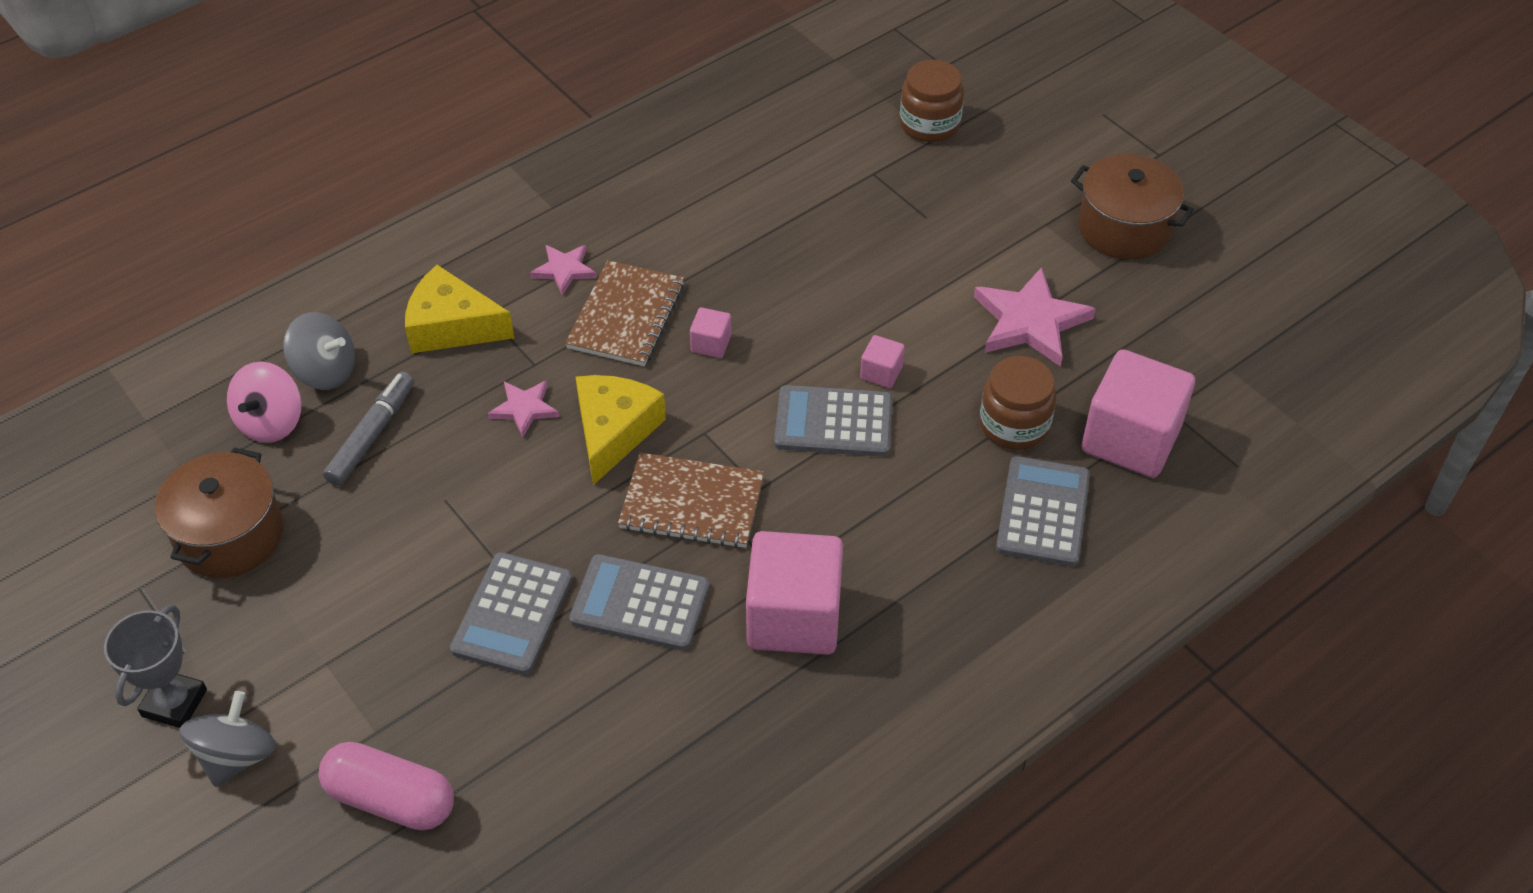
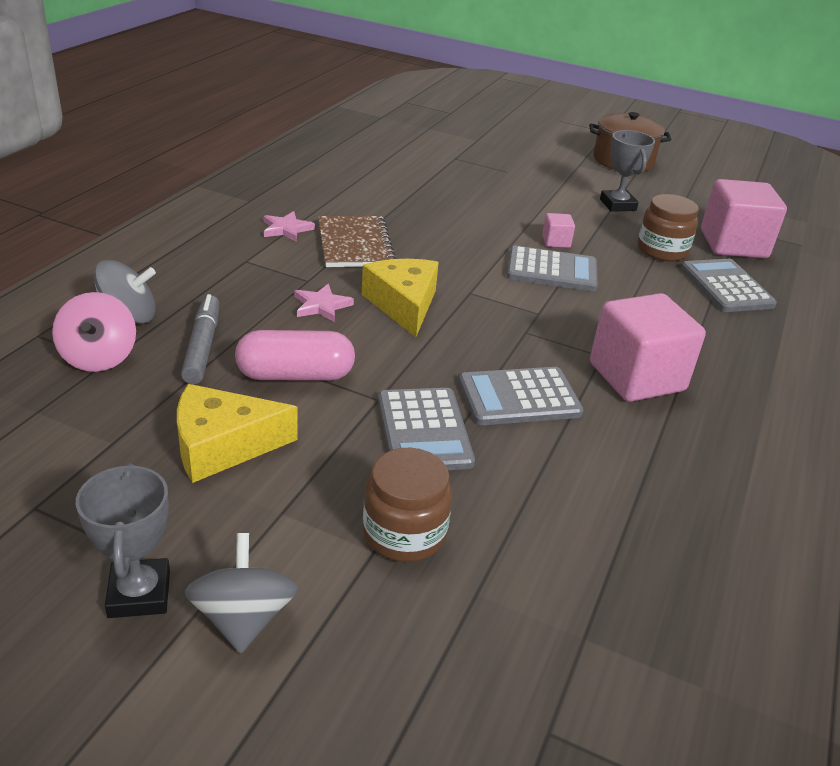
camera: 30 degrees left, 15 degrees down
(230, 535) = (111, 443): brown pot -> none
(391, 799) = (432, 600): pink capsule -> pink capsule (295, 375)
(452, 326) = (221, 272): yellow cheese -> yellow cheese (222, 446)
(692, 503) = (499, 331): brown notebook -> none
(711, 344) = (429, 248): pink cube -> none
(833, 422) = (551, 270): grey calculator -> grey calculator turned 150 degrees counterclockwise
(929, 124) = (467, 135): brown jar -> brown jar (404, 533)
(1030, 321) = (617, 205): pink star -> grey trophy

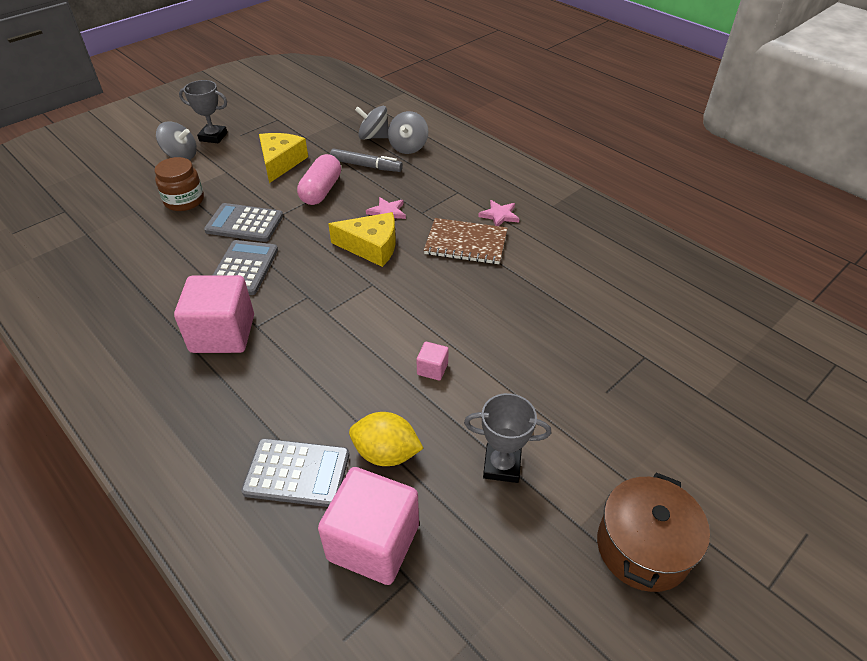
camera: 115 degrees right, 10 degrees up
(99, 357) = (373, 137): pink spinning top -> grey spinning top
(551, 270) = (383, 345): grey calculator -> none
(662, 250) = (386, 453): brown jar -> yellow lemon

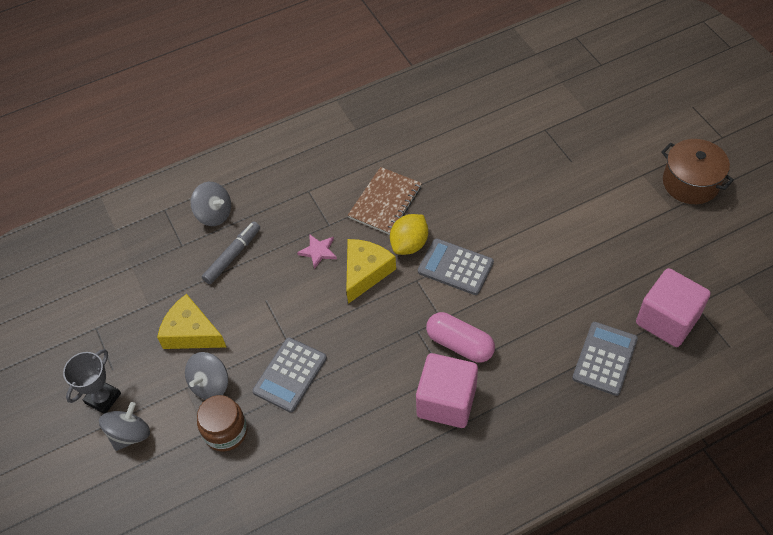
camera: 70 degrees left, 10 degrees up
(244, 268) = (361, 379): grey calculator -> grey calculator (455, 267)
(321, 191) = (260, 301): pink capsule -> pink capsule (459, 344)
(373, 137) = (180, 240): grey spinning top -> grey spinning top (210, 384)
(386, 453) = (598, 301): yellow lemon -> yellow lemon (409, 244)
(432, 369) = (525, 257): pink cube -> none
(499, 215) = (355, 169): pink star -> none
(502, 465) = (621, 236): grey trophy -> none

